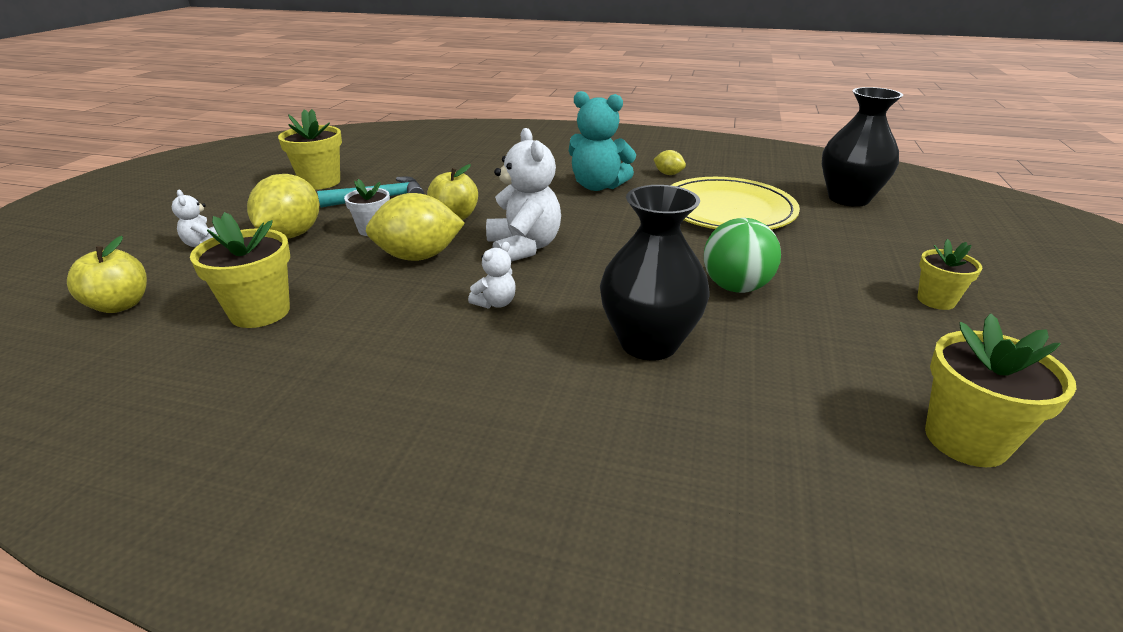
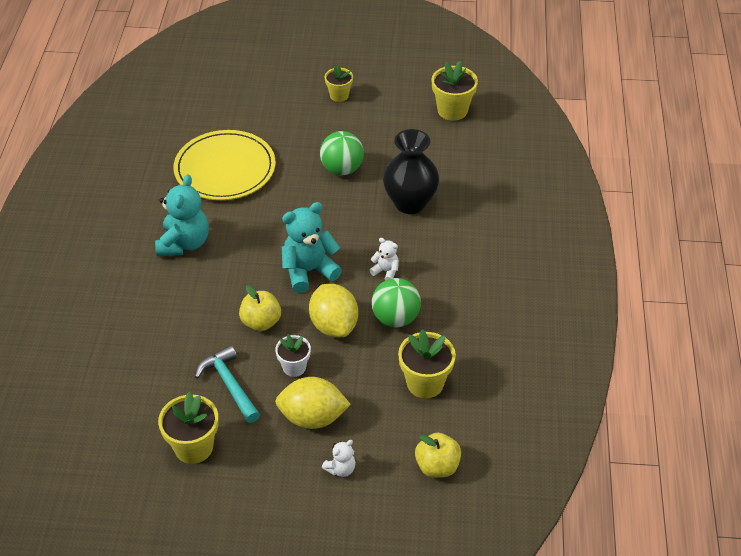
camera: 100 degrees left, 15 degrees up
(398, 301) = (395, 318): none -> green ball
(523, 248) = (309, 271): white teddy bear -> turquoise teddy bear
(668, 174) = (150, 201): yellow lemon -> none
(848, 199) = (196, 107): black vase -> none

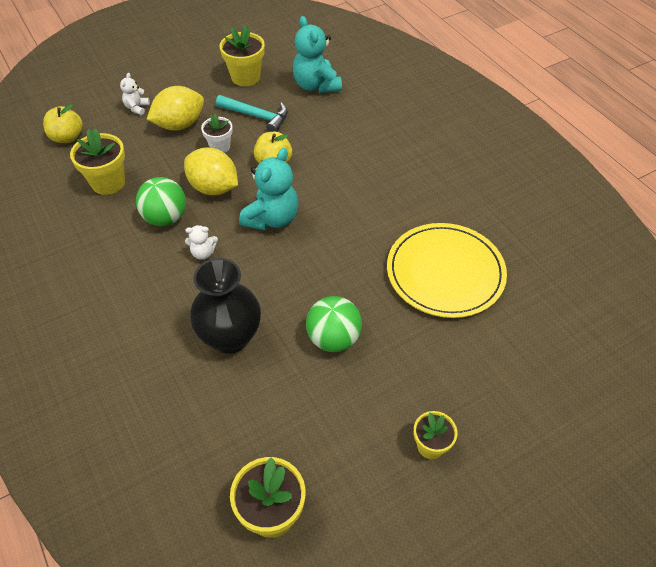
camera: 145 degrees right, 5 degrees up
(184, 243) = (398, 188): turquoise teddy bear -> turquoise teddy bear (316, 85)

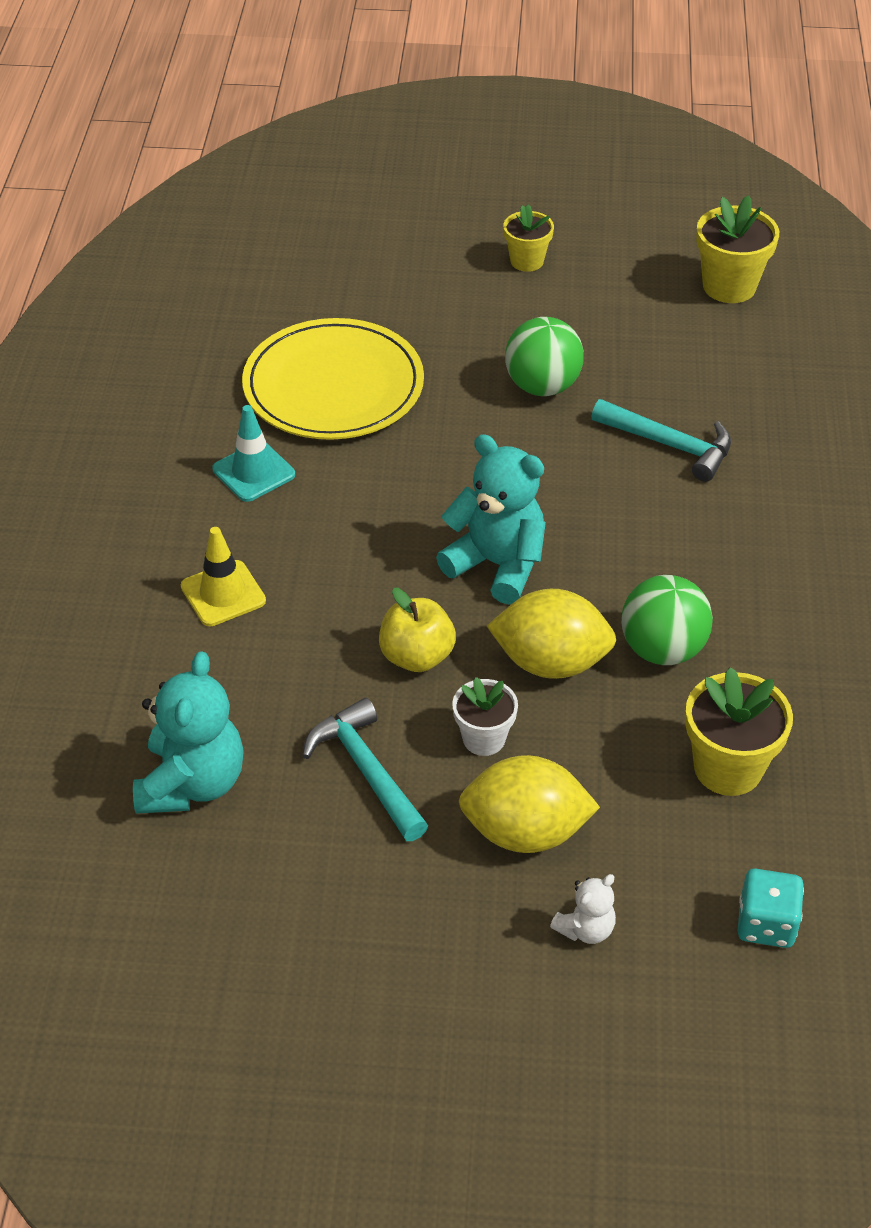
camera: 145 degrees left, 5 degrees down
(67, 137) = (766, 924): yellow apple -> turquoise dice
(203, 253) = (637, 565): white teddy bear -> none
(214, 188) = (550, 662): yellow lemon -> yellow lemon turned 60 degrees counterclockwise
(230, 337) = (669, 445): black vase -> turquoise hammer
(245, 77) = (307, 887): yellow flower pot -> none
(272, 218) = (497, 565): turquoise teddy bear -> turquoise teddy bear turned 60 degrees clockwise
(378, 147) = (223, 594): none -> yellow traffic cone
(428, 204) = (253, 472): none -> turquoise traffic cone

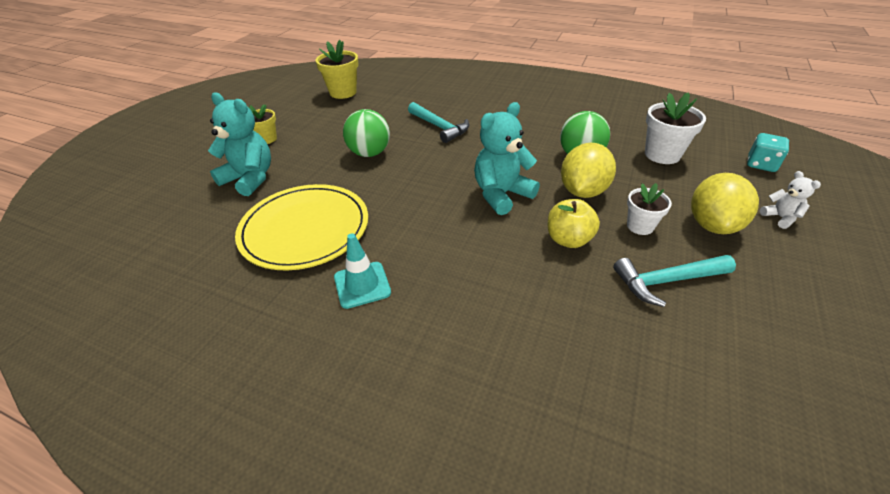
camera: 70 degrees left, 5 degrees down
(192, 783) = (683, 385): turquoise teddy bear -> turquoise teddy bear (250, 179)
(223, 594) = (481, 326): yellow traffic cone -> none
(669, 445) = (439, 127): turquoise hammer -> turquoise hammer turned 90 degrees clockwise
(728, 768) = (662, 154): yellow flower pot -> white flower pot

